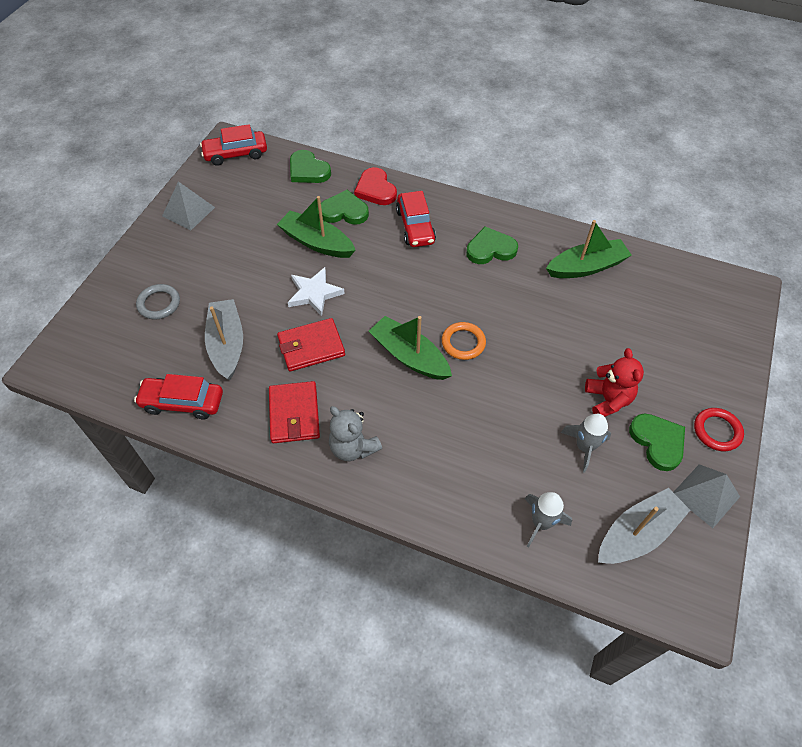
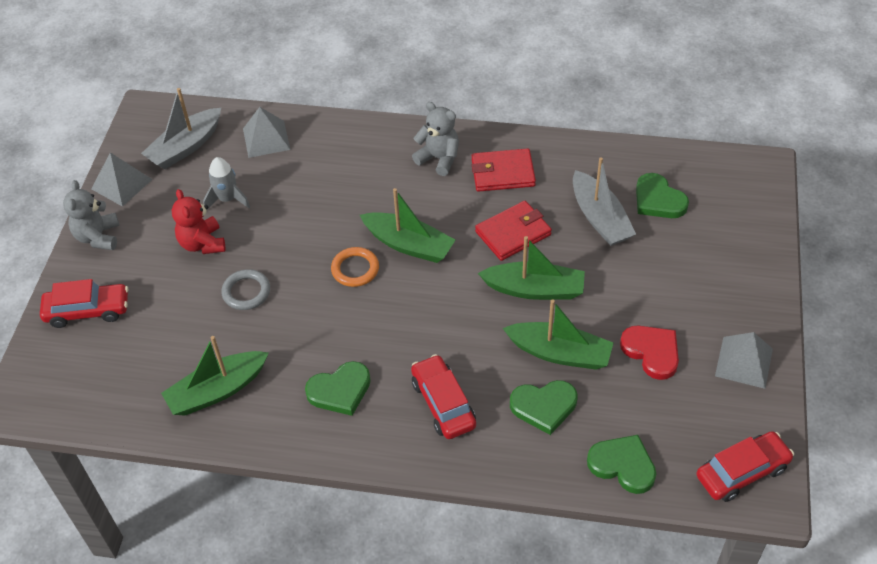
camera: 170 degrees right, 5 degrees down
(159, 304) = (697, 243): grey ring -> grey ring (246, 292)
(182, 402) = (611, 162): red car -> red car (88, 311)
(294, 414) = (503, 173): red wallet -> red wallet turned 75 degrees counterclockwise
(314, 293) = (534, 289): white star -> green boat
(375, 189) = (514, 452): red heart -> red heart (652, 352)
(541, 523) = (266, 139): grey rocket -> grey pyramid
(657, 442) = (157, 217): green heart -> green heart (658, 200)
(717, 431) = (98, 237): red ring -> grey teddy bear

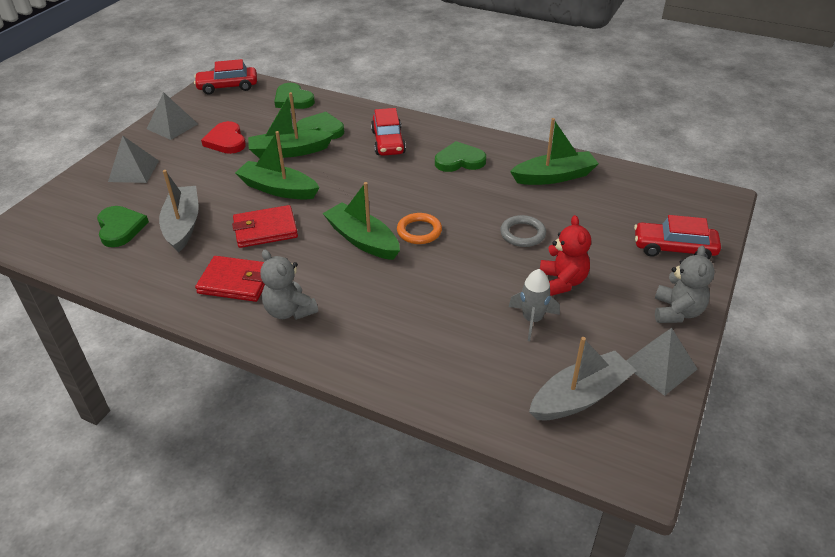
camera: 165 degrees left, 10 degrees down
(266, 139) = (476, 382): grey pyramid -> grey pyramid (134, 171)
(560, 353) = (289, 151): green boat -> green boat turned 45 degrees counterclockwise

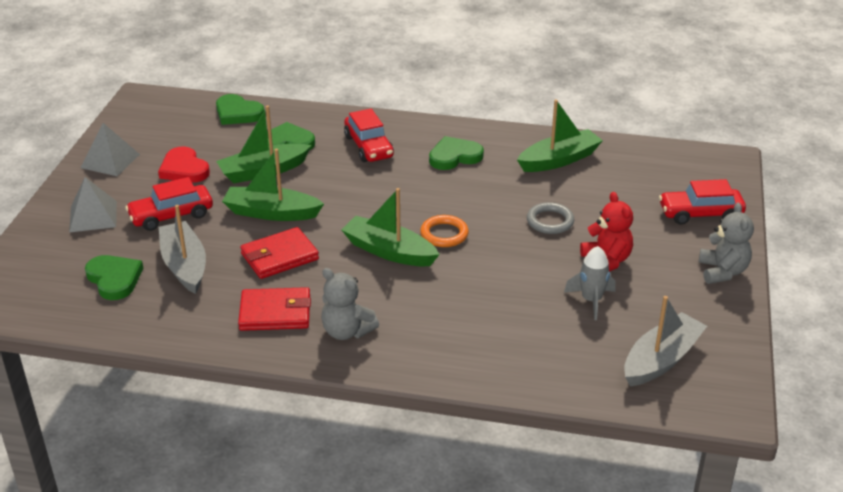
camera: 15 degrees left, 5 degrees down
(227, 87) = (152, 107): red car -> red car (171, 215)
(659, 366) = (722, 321): grey pyramid -> none

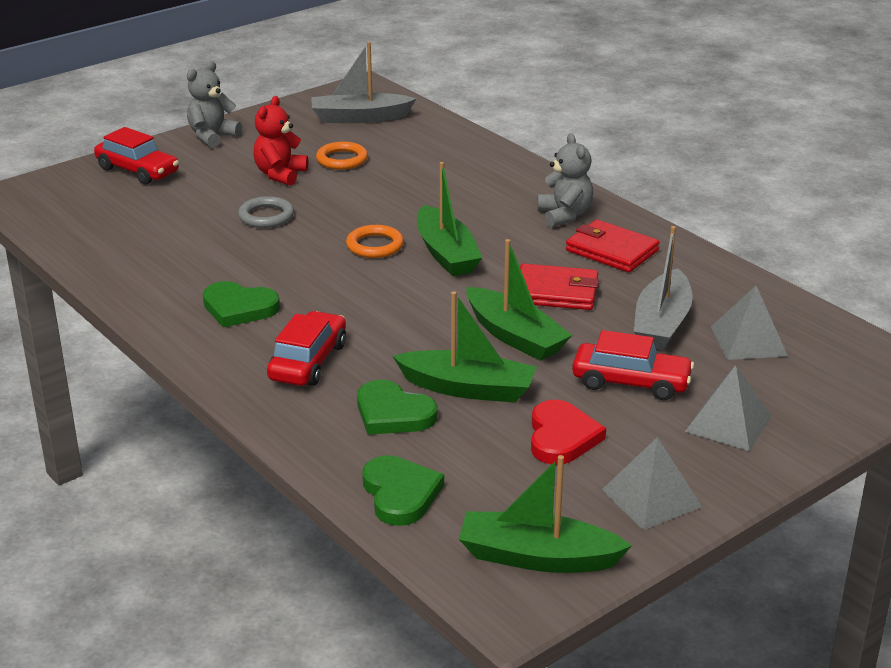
camera: 140 degrees left, 5 degrees down
(114, 279) = (748, 341): green heart -> grey pyramid
(559, 160) = (149, 258): green boat -> green boat (537, 557)
(591, 300) = (342, 159): grey rocket -> orange ring

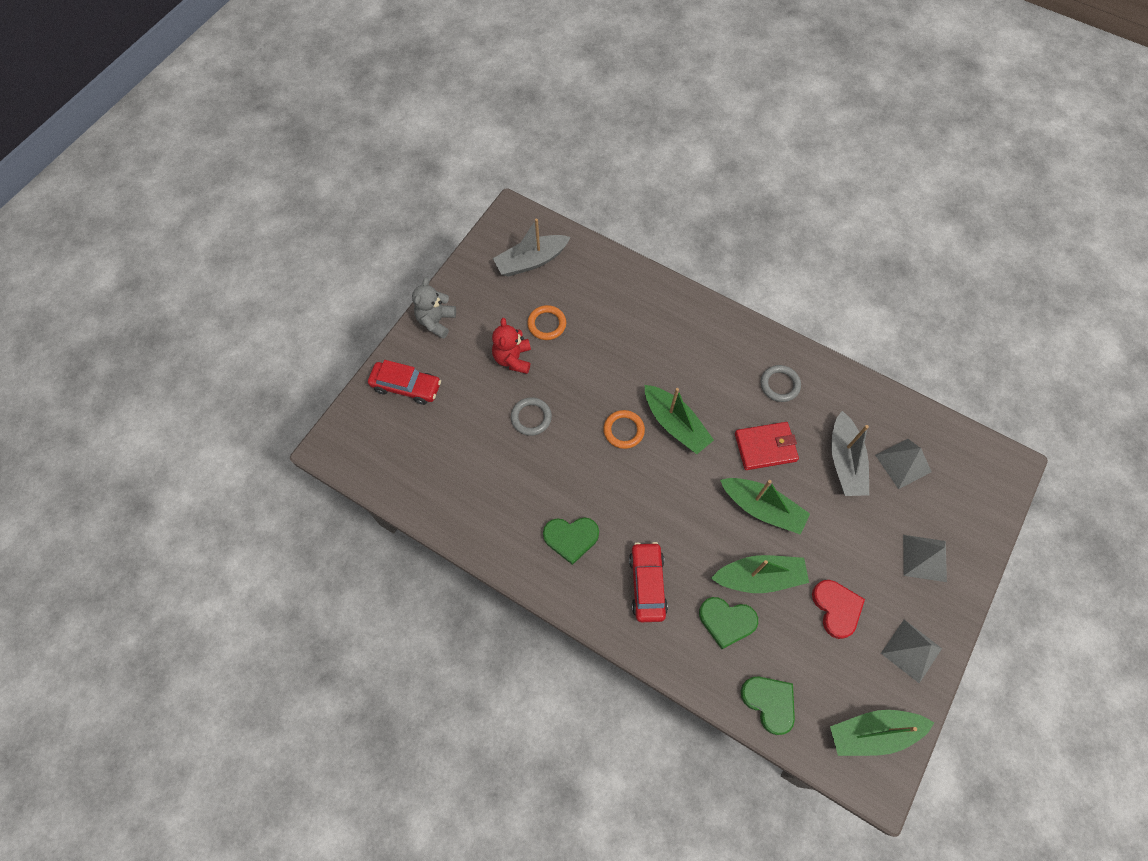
camera: 20 degrees left, 35 degrees up
(564, 215) = (731, 350): grey teddy bear -> none
(611, 251) = (779, 385): red wallet -> grey ring
(631, 382) = (852, 534): red car -> none

